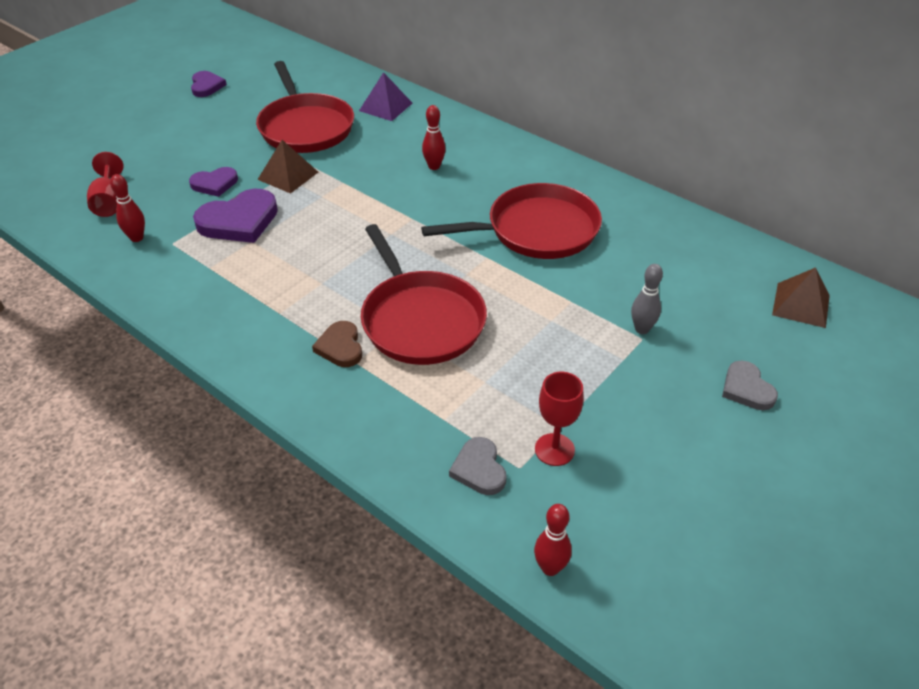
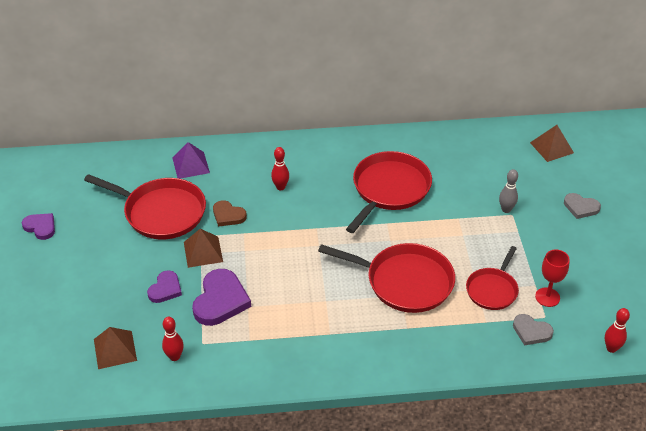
camera: 45 degrees left, 0 degrees up
(109, 202) = (115, 349): red goblet -> brown pyramid
(340, 347) = (388, 326): brown heart -> brown heart (228, 215)
(501, 394) = (492, 290): none -> red pan

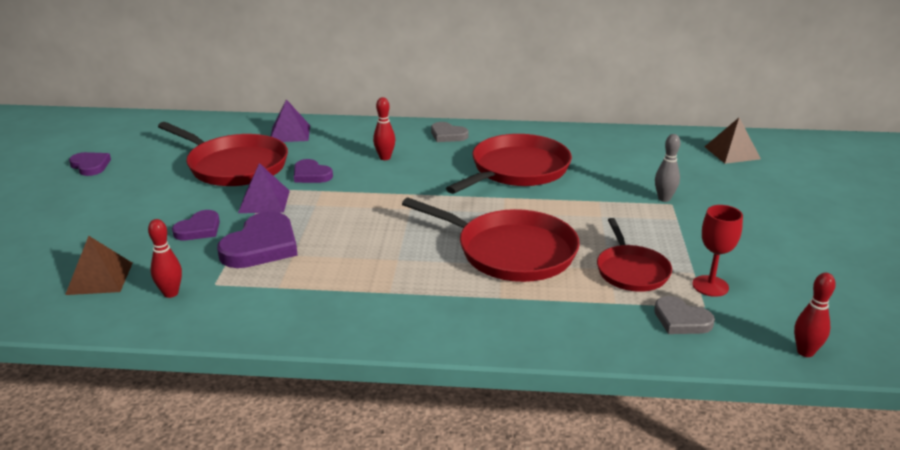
camera: 10 degrees right, 15 degrees down
(203, 251) = (264, 201): brown pyramid -> purple pyramid
(228, 215) = (311, 175): brown heart -> purple heart
(492, 290) = (631, 271): red pan -> red pan turned 45 degrees counterclockwise
(581, 207) = (766, 205): grey heart -> grey heart (448, 135)

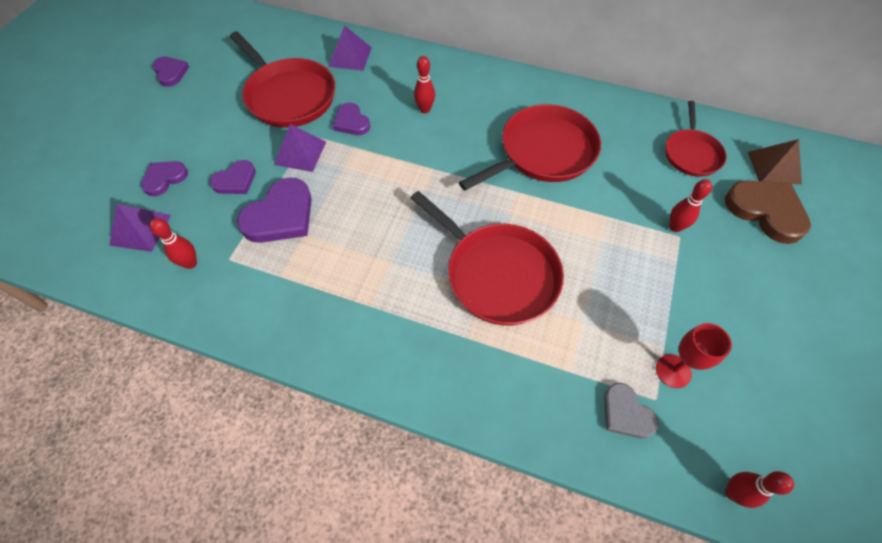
camera: 15 degrees right, 30 degrees up
(100, 278) = (140, 229): brown pyramid -> purple pyramid
(114, 238) = (164, 178): none -> purple heart
(448, 135) = (494, 85): grey heart -> none
(631, 271) = (603, 329): red pan -> red pan (691, 154)
(664, 199) = (675, 227): grey bowling pin -> red bowling pin
(739, 178) = (766, 211): none -> brown heart

